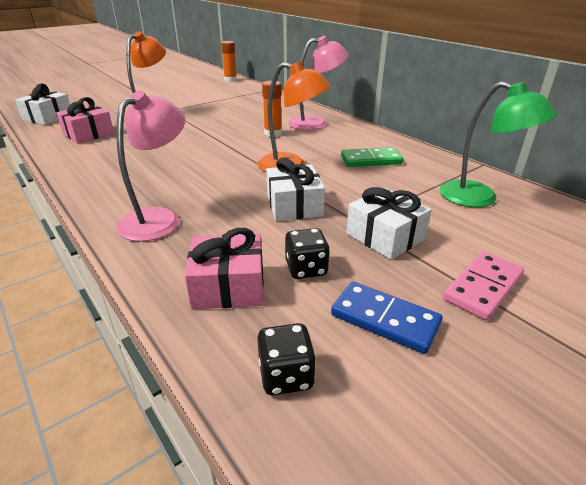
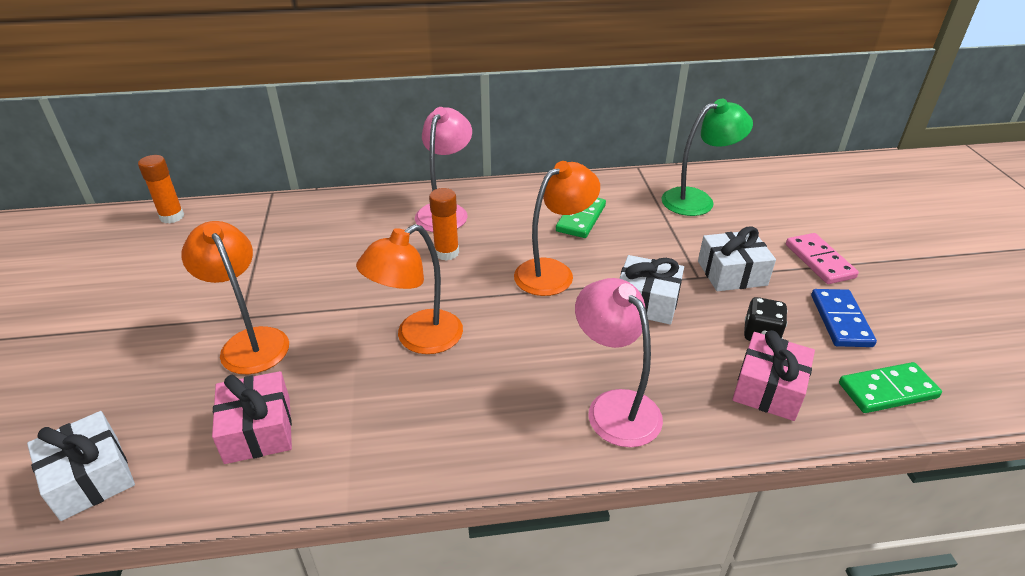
camera: 60 degrees left, 5 degrees up
(182, 147) = (418, 339): none -> orange lamp
(286, 376) = (887, 391): black dice -> green domino
(385, 319) = (840, 320): blue domino -> blue domino turned 60 degrees counterclockwise

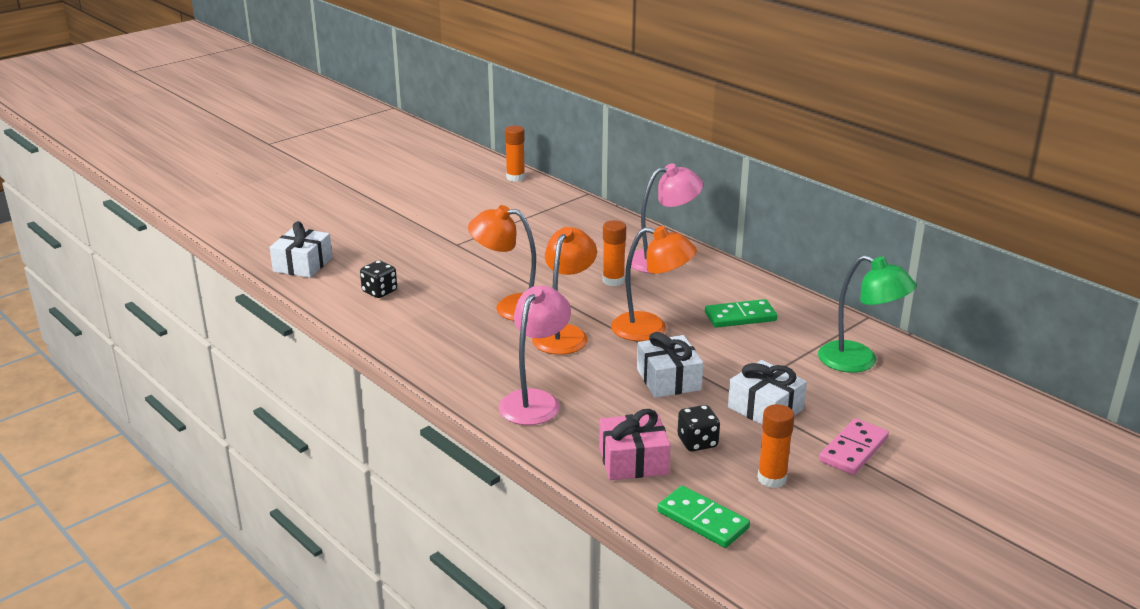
camera: 55 degrees right, 10 degrees down
(250, 341) = (440, 257): orange lamp -> orange lamp (564, 334)
(258, 430) = (379, 291): pink gift -> black dice
(840, 320) = (772, 479): blue domino -> orange glue stick

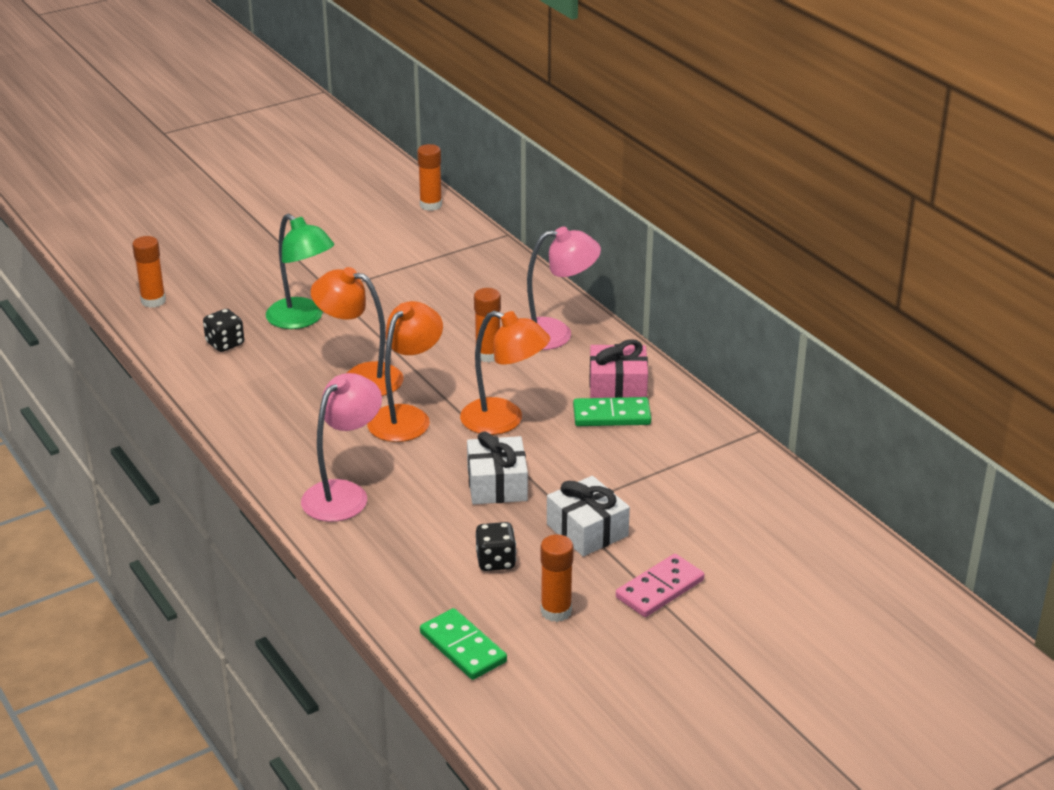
camera: 10 degrees right, 5 degrees up
(303, 264) = (153, 301): white gift -> orange glue stick
(633, 461) = (419, 574): pink gift -> pink gift (617, 387)
(859, 362) = (719, 485): green lamp -> green lamp (302, 319)

